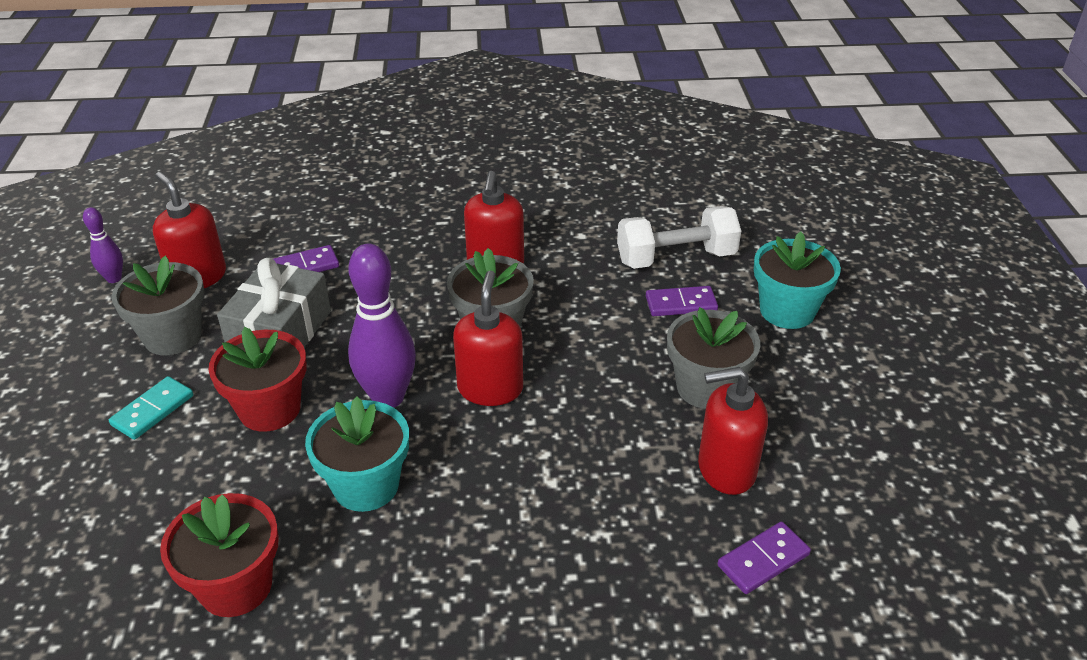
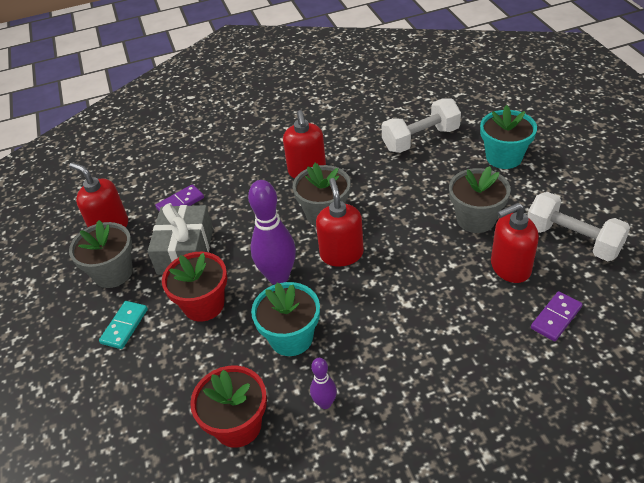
camera: 10 degrees left, 5 degrees up
(114, 278) = (51, 243): purple bowling pin -> purple bowling pin (325, 403)
(681, 304) = (437, 169): purple domino -> none
(839, 453) = (572, 240): none -> white dumbbell

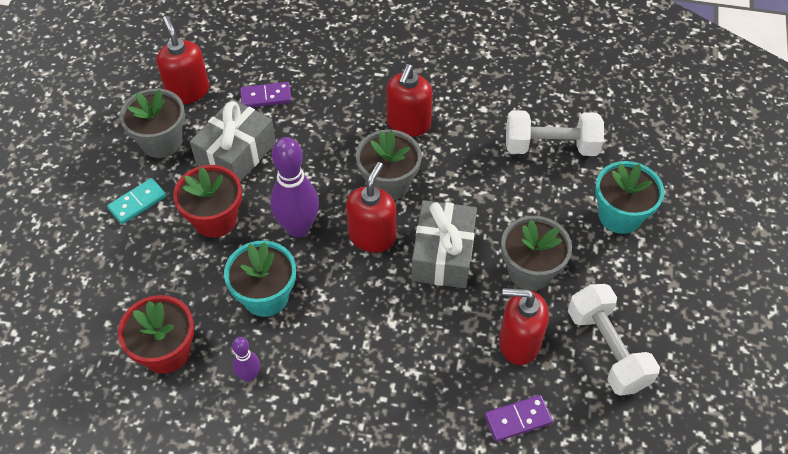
camera: 25 degrees right, 10 degrees up
(405, 239) = (443, 254): none -> grey gift

